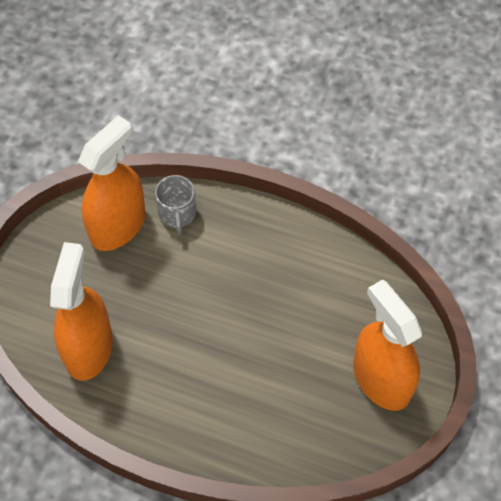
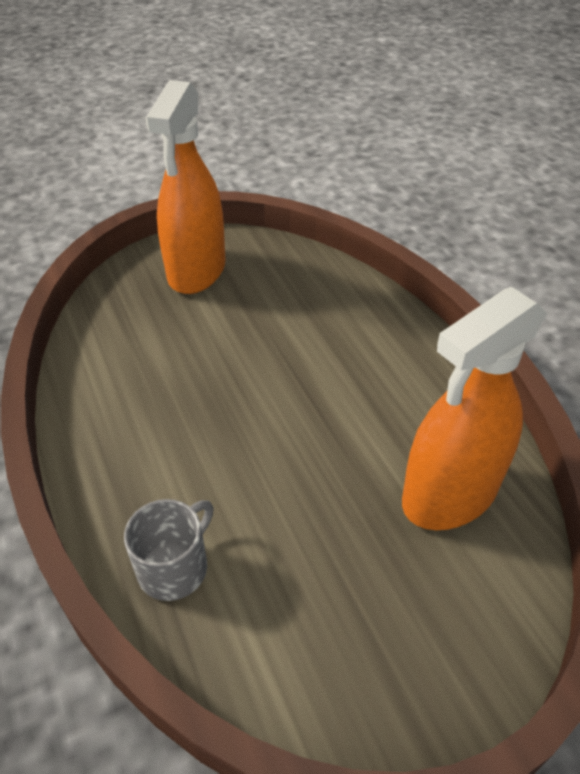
camera: 135 degrees left, 15 degrees down
(118, 226) = (267, 623): orange spray bottle -> none

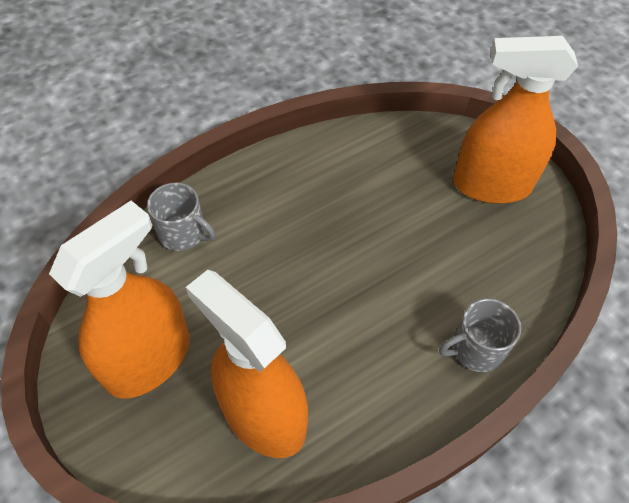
camera: 80 degrees right, 10 degrees up
(372, 617) = (149, 360): none -> orange spray bottle
(381, 318) = (475, 348): none -> grey mug

